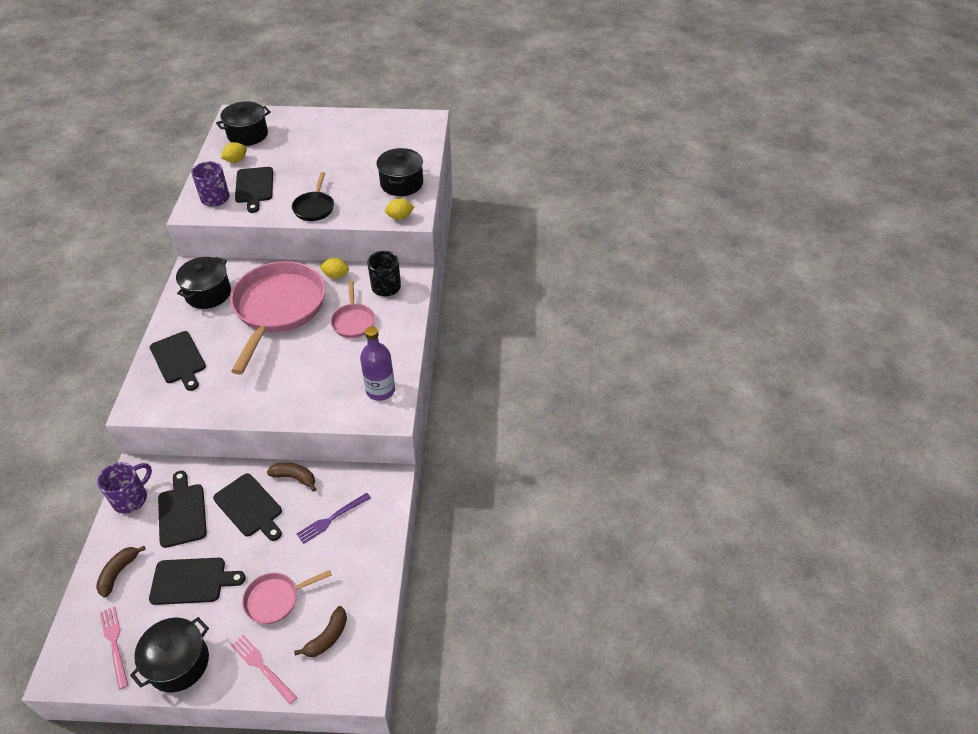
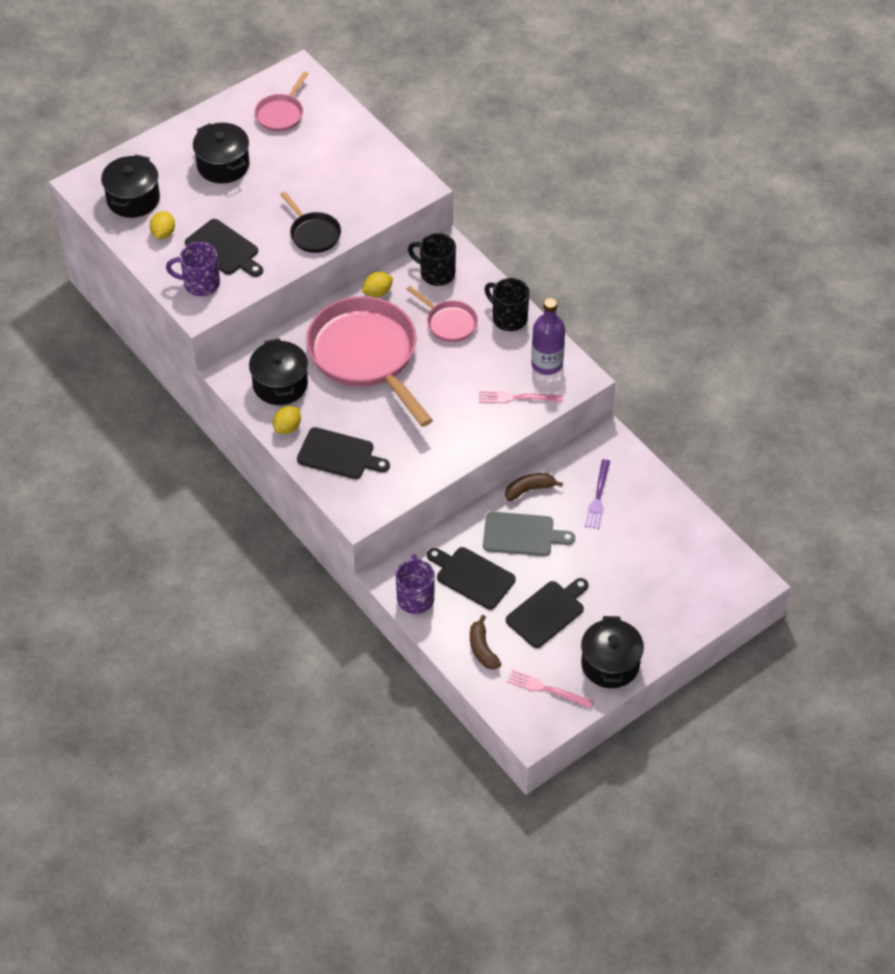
camera: 40 degrees left, 5 degrees up
(250, 507) = (522, 534): black cutting board -> grey cutting board
(262, 667) = (673, 622): pink fork -> pink fork (517, 398)
(275, 599) = (627, 577): pink pan -> pink pan (281, 114)
(327, 637) = (695, 572): brown banana -> none
(394, 343) = (508, 318): none -> black mug
(400, 217) = (406, 194): yellow lemon -> yellow lemon (287, 427)
(401, 183) = (363, 159): black pot -> black pot (223, 165)

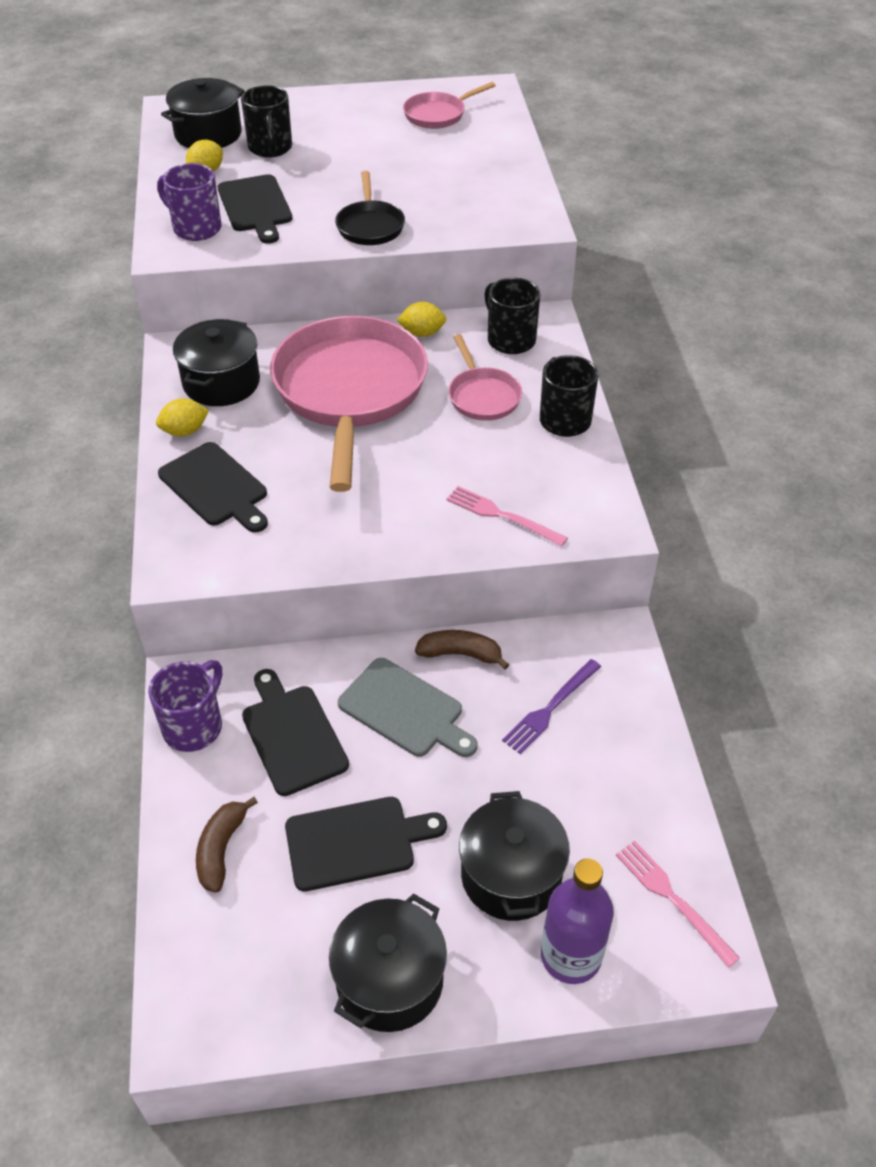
camera: 30 degrees right, 5 degrees down
(189, 194) = (270, 148): none -> black mug
(223, 165) = (332, 136): black pot -> black pot (511, 875)
(547, 364) = (575, 492): purple bottle -> purple bottle (571, 956)
(547, 689) = (263, 968): pink fork -> pink fork (673, 899)

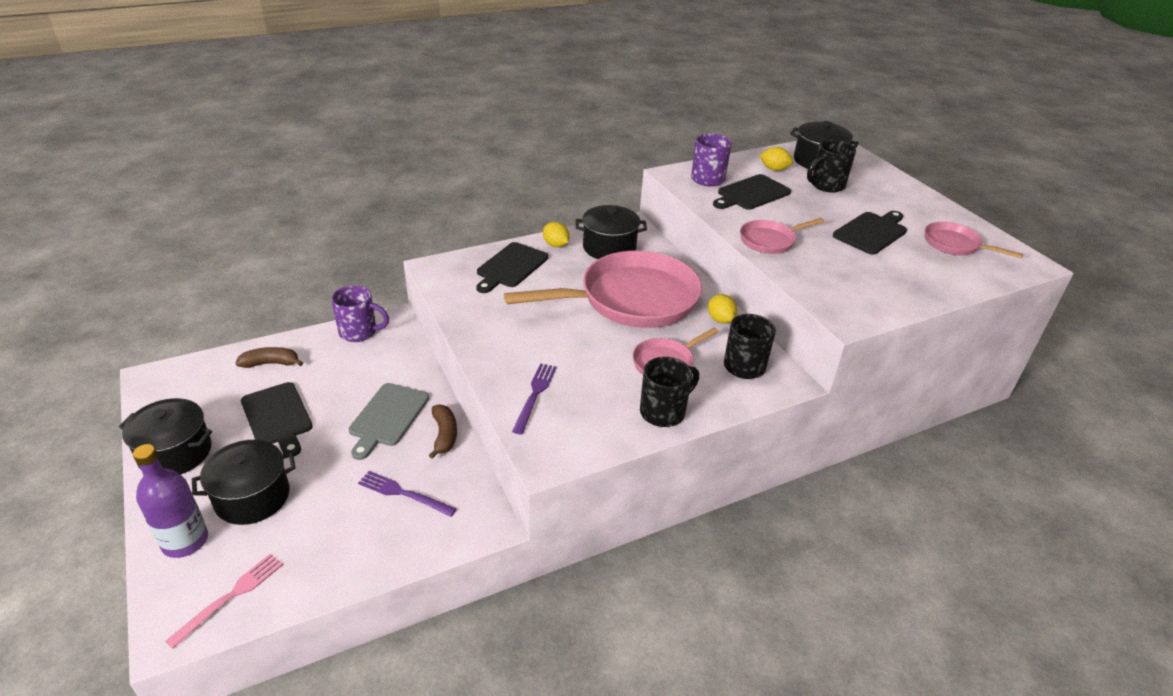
camera: 70 degrees right, 10 degrees down
(292, 735) = (358, 372): black cutting board -> black cutting board (871, 232)
(370, 226) = (770, 241): black pan -> pink pan
(502, 516) = (535, 395): pink fork -> purple fork

